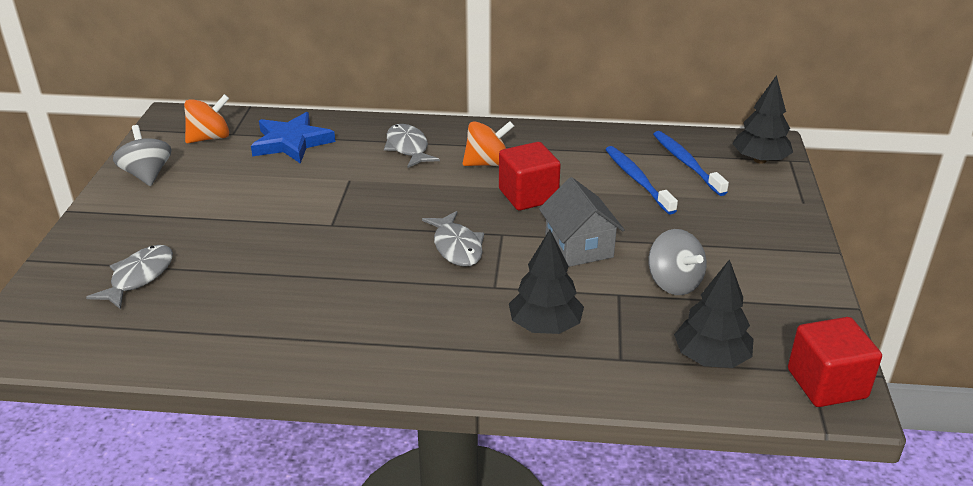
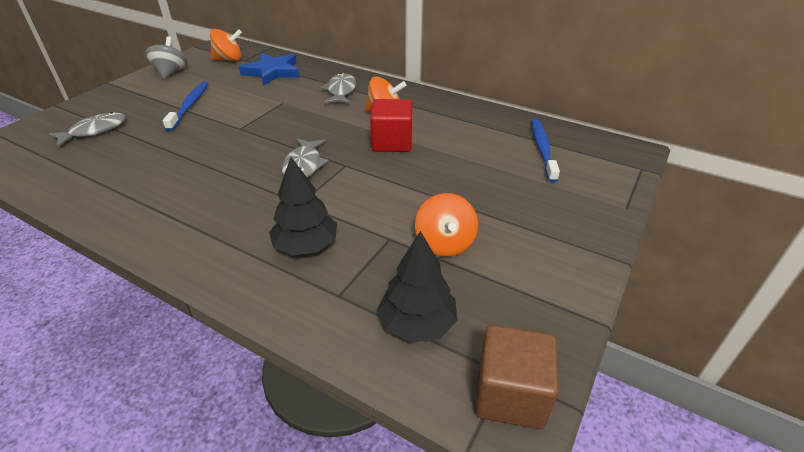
camera: 25 degrees right, 5 degrees up
(579, 247) = (393, 191): grey house -> none
(637, 180) = (489, 152): blue toothbrush -> blue toothbrush (190, 105)
(674, 283) = (444, 243): grey spinning top -> orange spinning top
(760, 160) = (612, 162): black tree -> none
(826, 384) = (510, 394): red cube -> brown cube

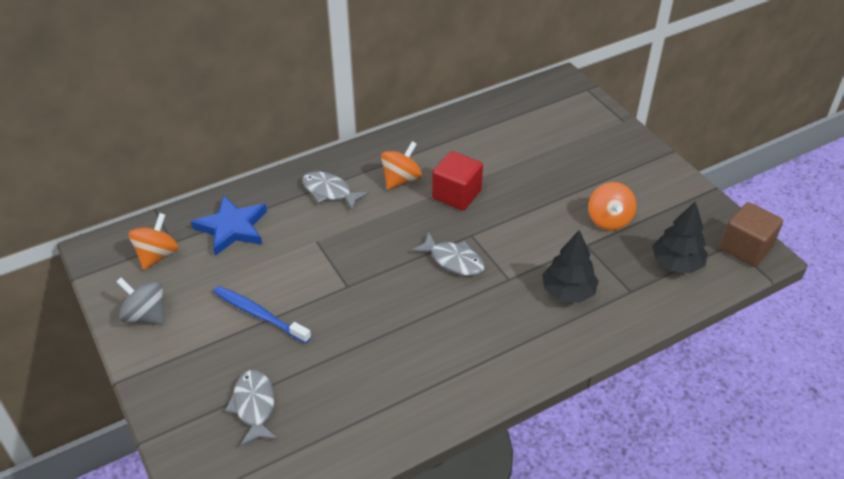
camera: 60 degrees left, 5 degrees up
(444, 243) = (609, 220): orange spinning top -> orange spinning top turned 60 degrees clockwise
(542, 149) = (529, 120): blue toothbrush -> none

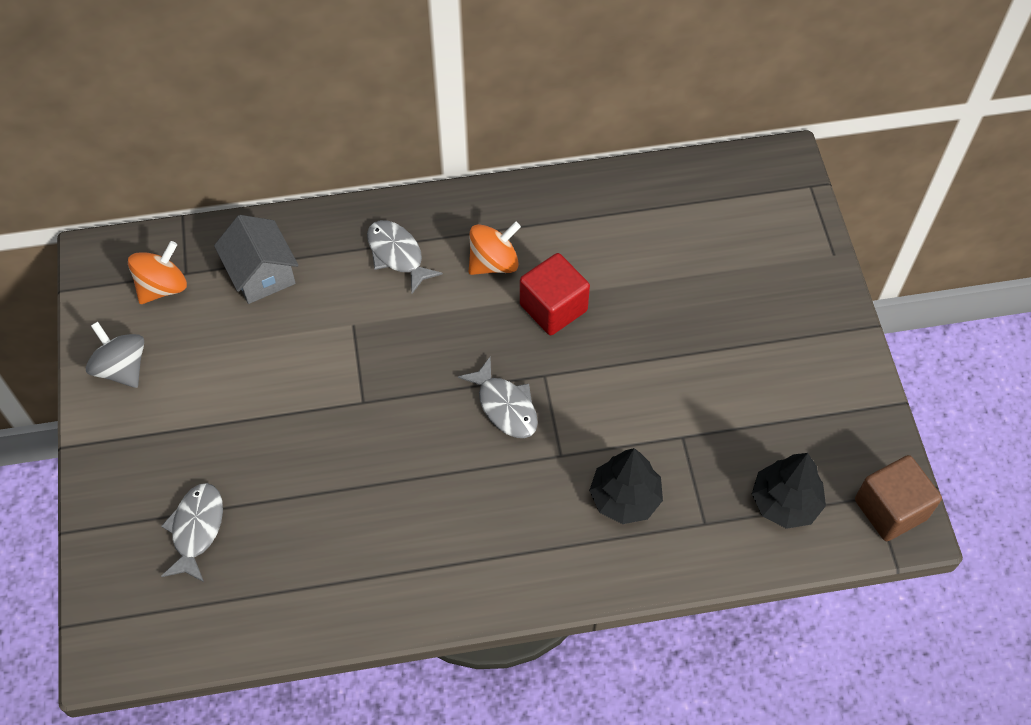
camera: 20 degrees right, 15 degrees up
(232, 228) = (261, 274): blue star -> grey house
(259, 314) = (247, 408): blue toothbrush -> none
(609, 220) = (731, 408): orange spinning top -> none

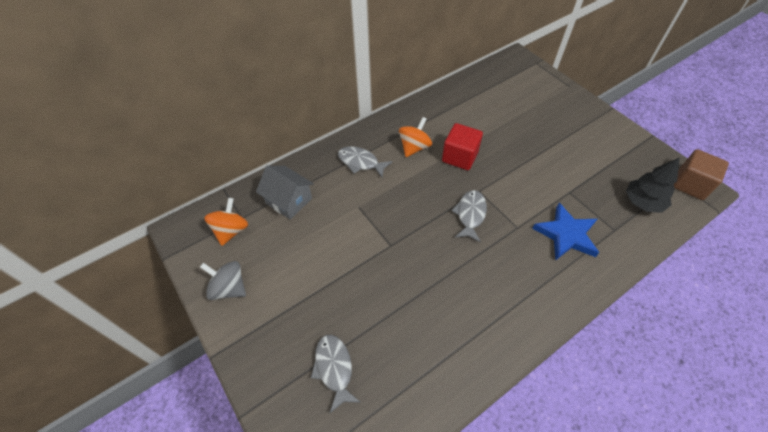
camera: 25 degrees left, 5 degrees down
(505, 406) = (470, 214): grey fish -> grey fish turned 105 degrees counterclockwise
(625, 498) = (566, 235): black tree -> blue star

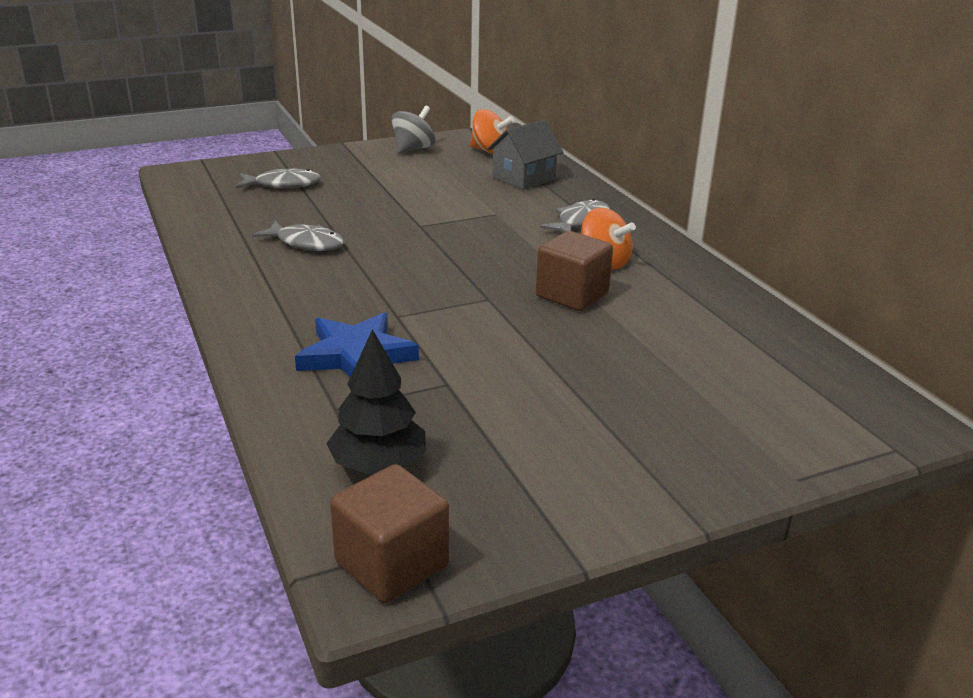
camera: 100 degrees right, 25 degrees down
(459, 157) = (572, 295): red cube -> brown cube
(470, 214) = (442, 283): grey fish -> grey fish (306, 243)

